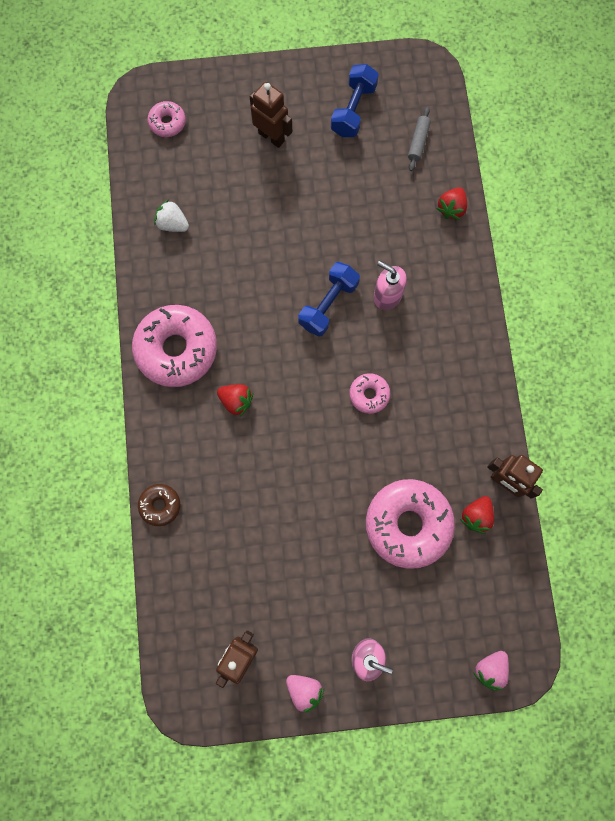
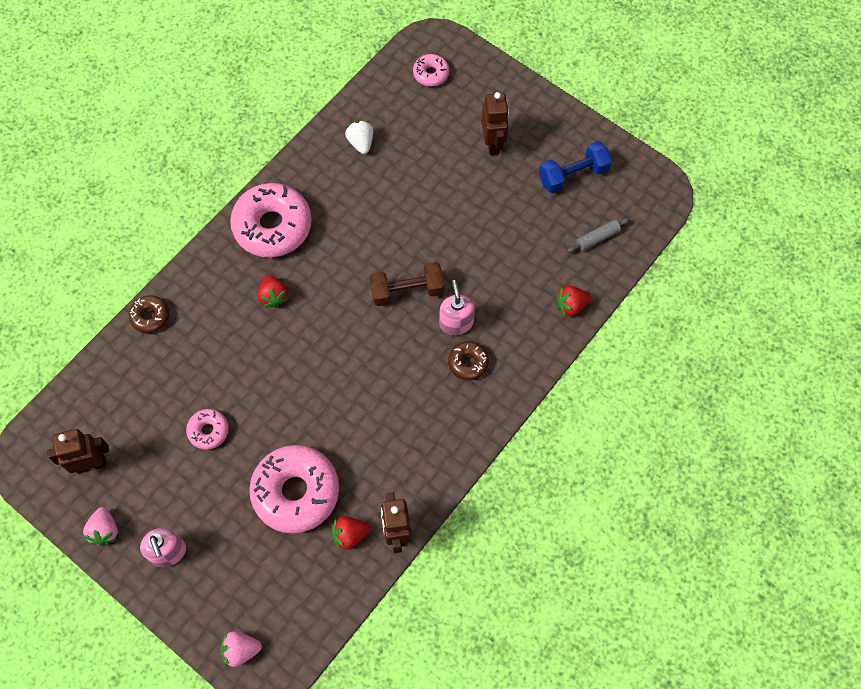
camera: 45 degrees right, 10 degrees down
(328, 304) = (407, 291): blue dumbbell -> brown dumbbell
(369, 395) = (367, 378): pink donut -> pink donut (208, 431)
(426, 316) = (468, 363): none -> brown donut

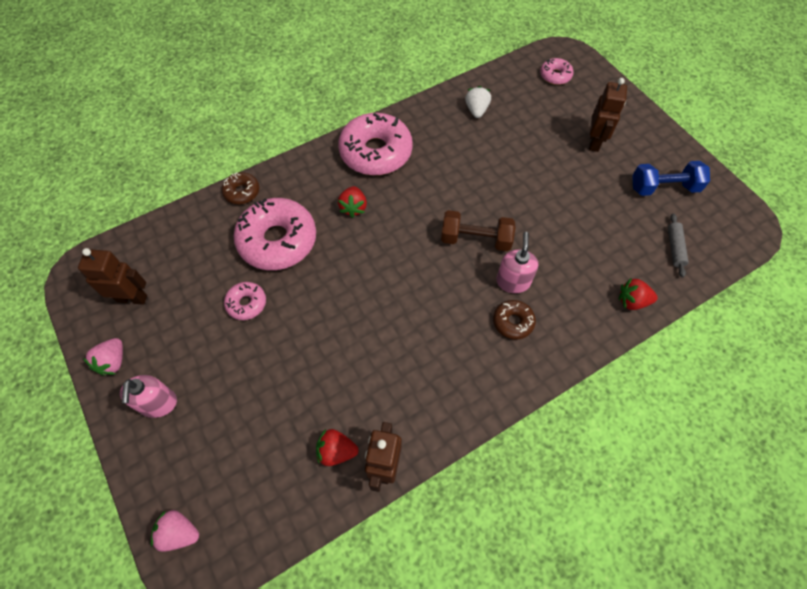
camera: 20 degrees right, 5 degrees down
(296, 492) = (301, 388): pink donut -> pink donut (278, 241)
(597, 238) = (674, 248): grey rolling pin -> grey rolling pin turned 75 degrees counterclockwise

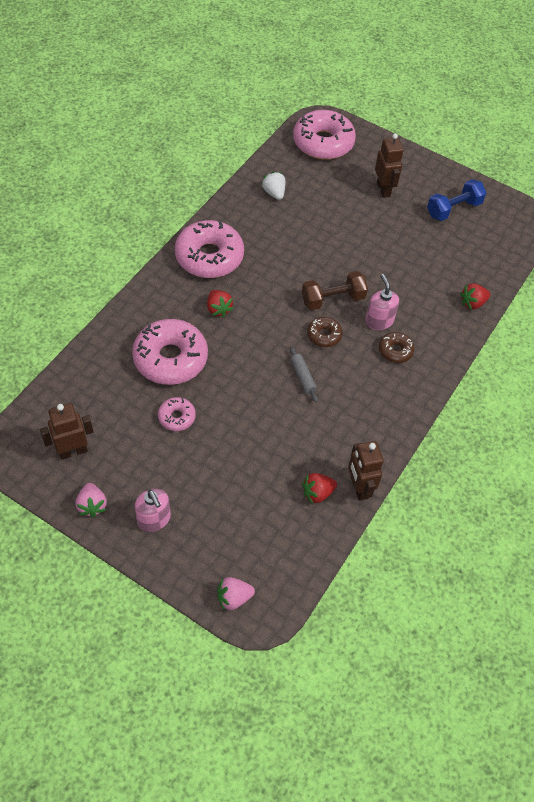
camera: 30 degrees left, 5 degrees down
(242, 192) = (112, 330): brown donut -> brown donut (324, 335)
(555, 76) = (323, 143): pink donut -> pink donut, size x2.07
(674, 248) = (483, 253): grey rolling pin -> grey rolling pin (302, 377)

